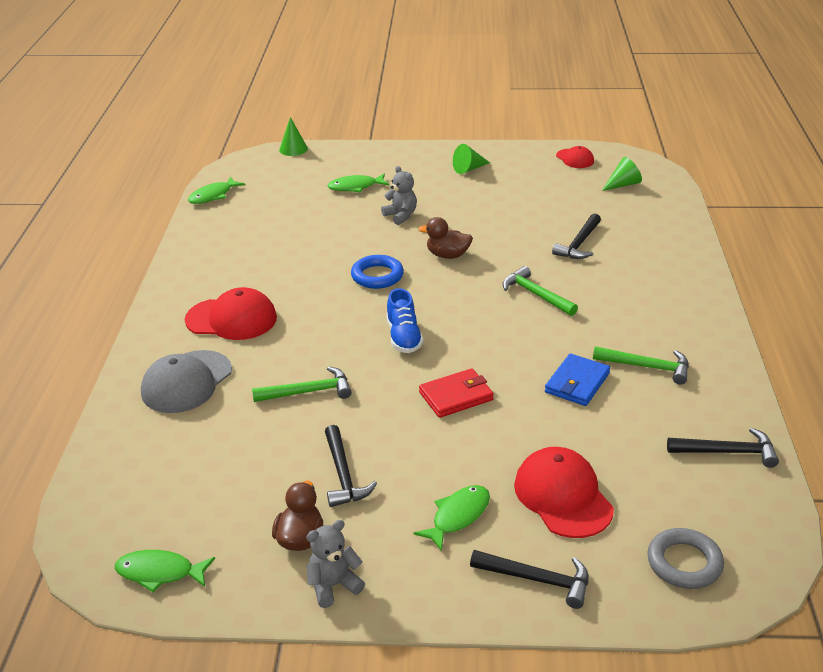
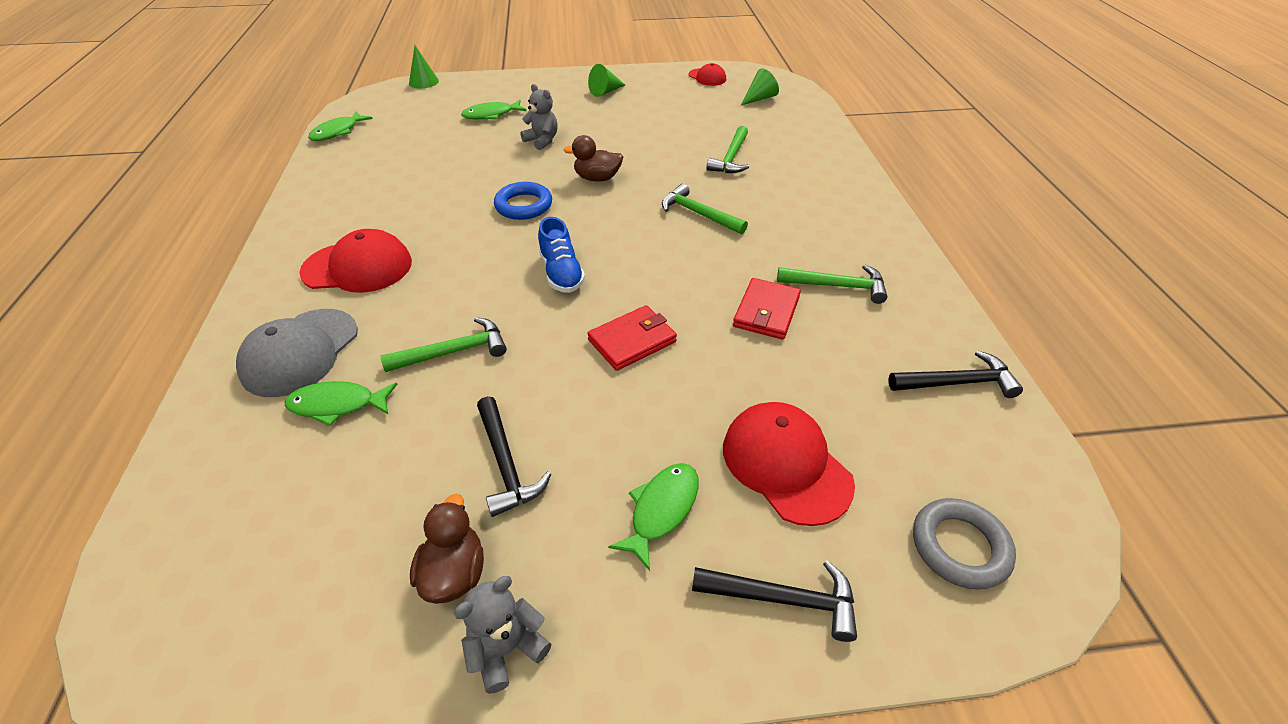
camera: 10 degrees left, 10 degrees up
(159, 573) = (248, 660): green fish -> green fish (337, 405)
(577, 383) = (766, 312): blue wallet -> red wallet
(579, 244) = (731, 158): black hammer -> green hammer

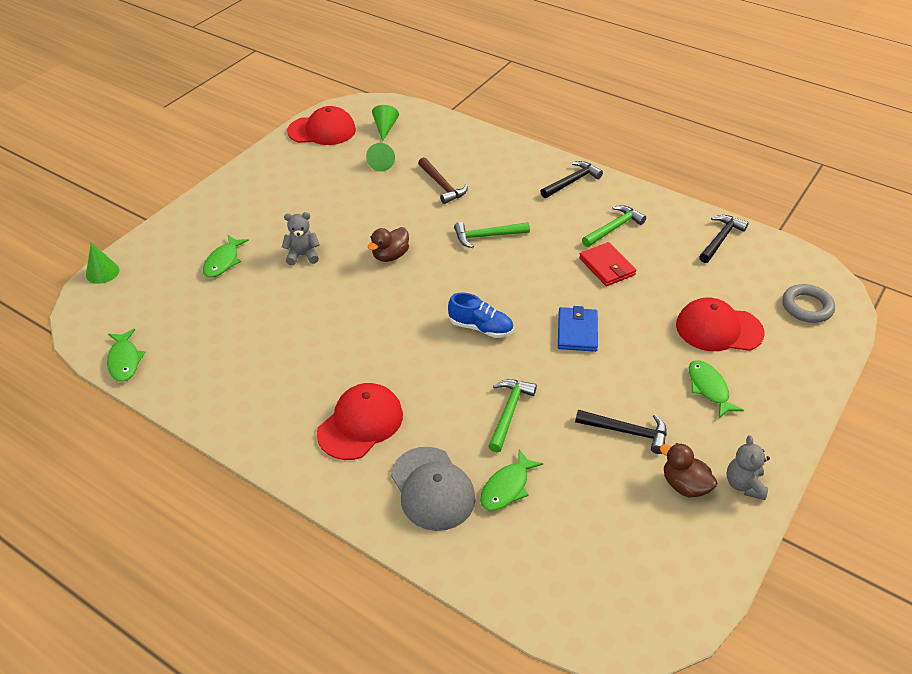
camera: 50 degrees left, 0 degrees up
(523, 205) = (381, 307): blue ring -> none
(605, 92) = (272, 187): green cone -> green cone (382, 163)
(632, 341) = (577, 331): red wallet -> blue wallet
(707, 77) = (322, 130): red cap -> red cap, size x1.75
(731, 158) = (442, 186): green hammer -> brown hammer
(783, 599) = (789, 377): black hammer -> black hammer (572, 182)

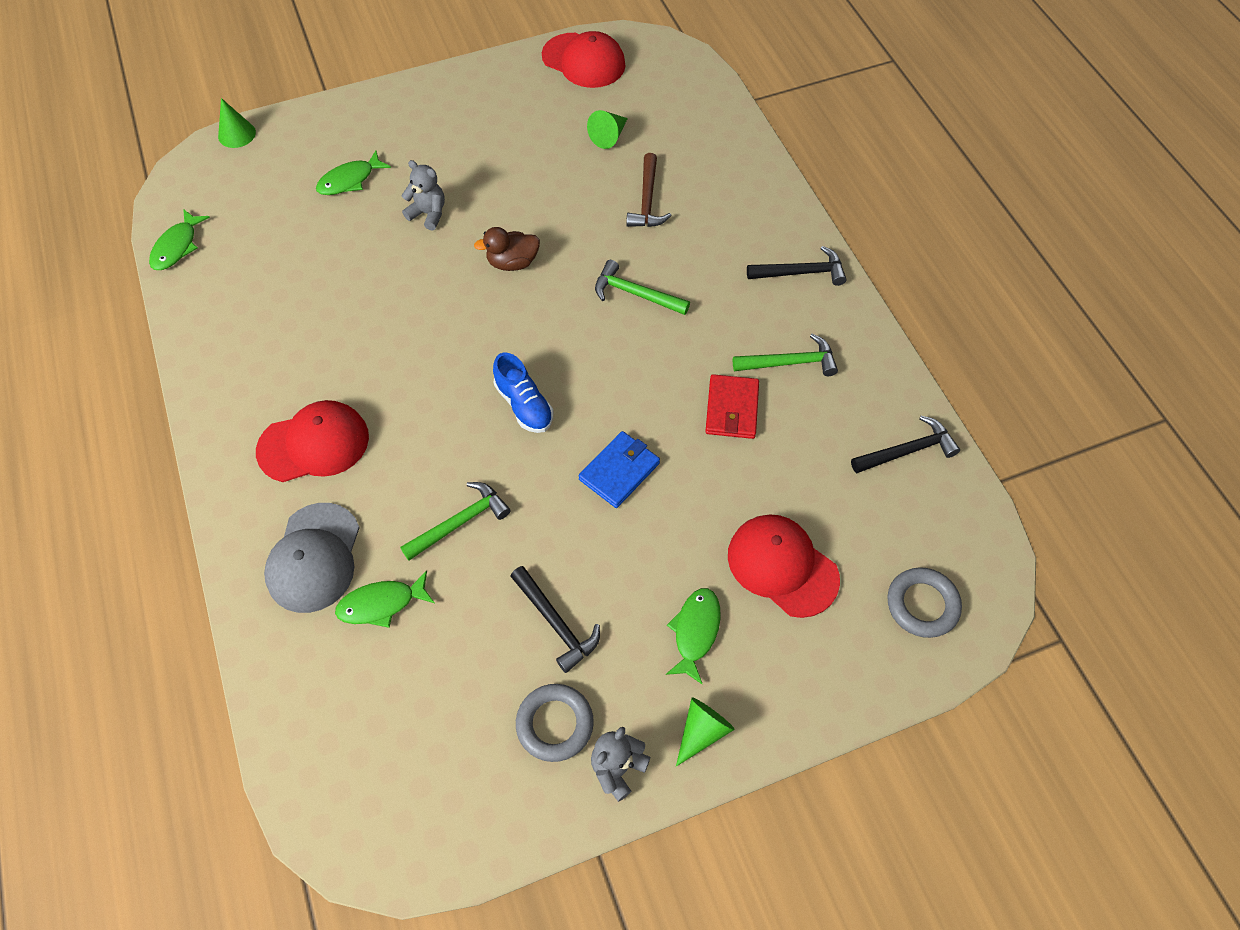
camera: 35 degrees right, 15 degrees up
(385, 128) = (654, 90): green cone -> green cone (702, 731)
(684, 485) = (555, 724): brown duck -> grey ring

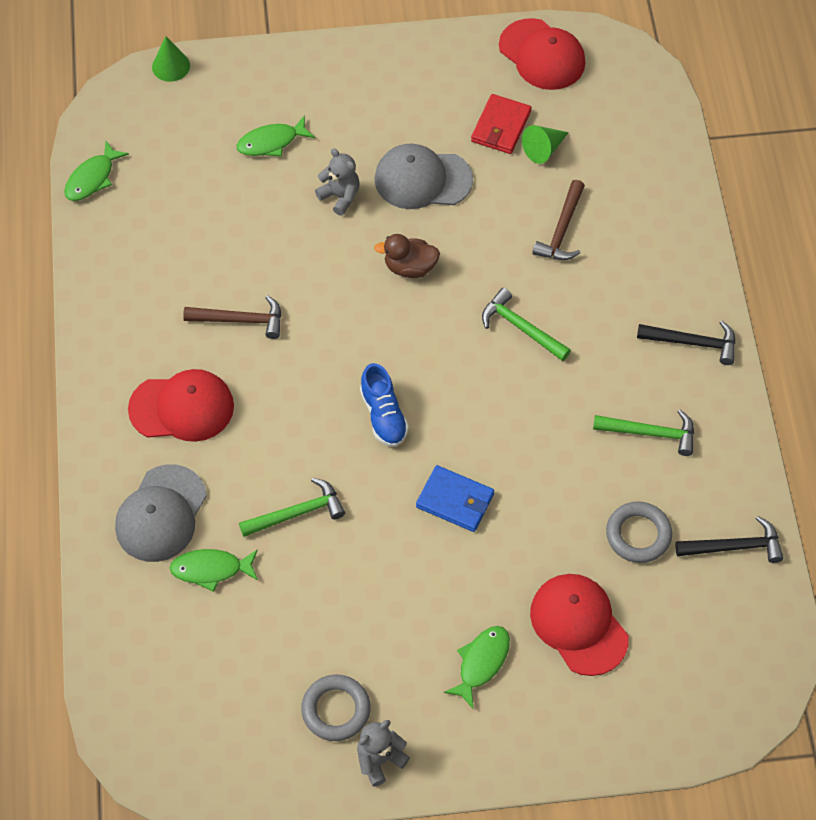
camera: 15 degrees right, 0 degrees up
(356, 346) = (240, 320): none -> brown hammer
(503, 183) = (422, 179): none -> grey cap
(556, 623) = (359, 625): black hammer -> none
(619, 471) = (455, 500): blue wallet -> blue wallet turned 60 degrees clockwise
(702, 731) = (461, 748): green cone -> none
(732, 409) = (579, 466): red wallet -> red wallet (501, 126)
(922, 605) = (696, 691): grey ring -> grey ring (638, 535)

